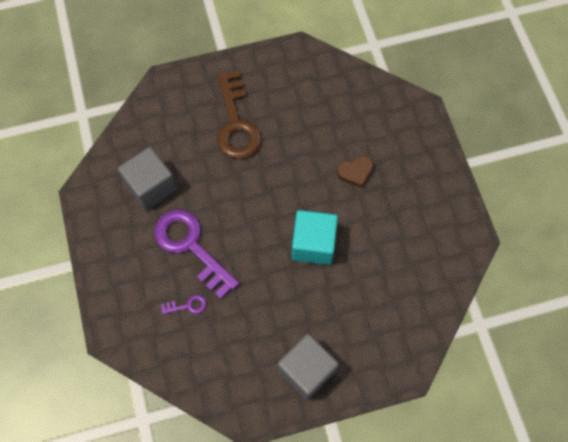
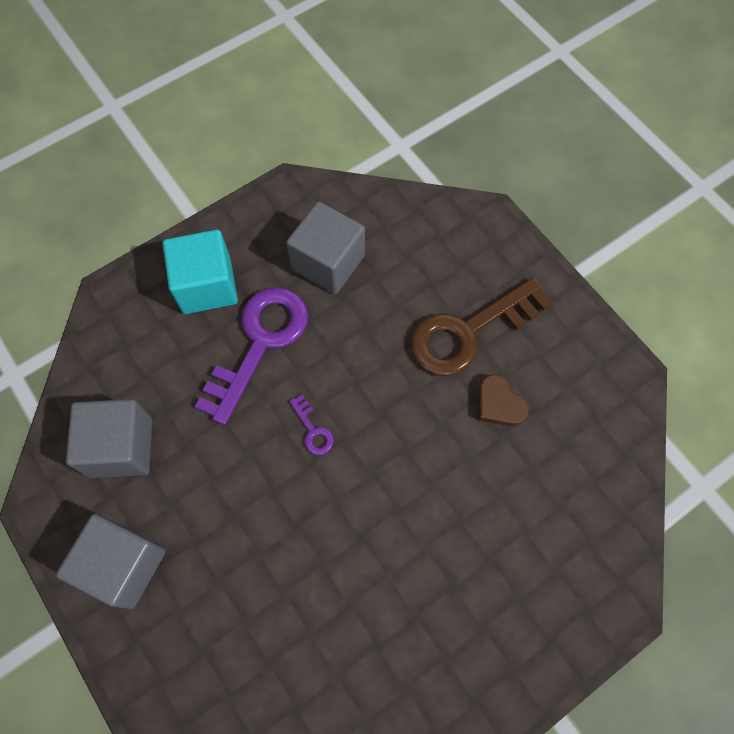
camera: 70 degrees right, 0 degrees up
(187, 306) = (175, 370): purple key -> purple key (313, 430)
(228, 354) = (121, 447): none -> grey cube
(313, 244) = (319, 508): turquoise cube -> turquoise cube (207, 286)
(355, 172) = (461, 532): brown heart -> brown heart (499, 404)

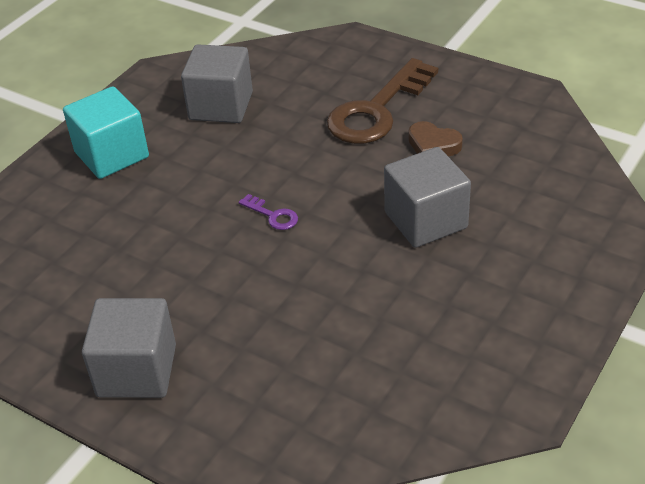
camera: 20 degrees left, 25 degrees down
(121, 447) = (86, 289): grey cube -> grey cube (425, 220)
(259, 343) = (186, 176): purple key -> none

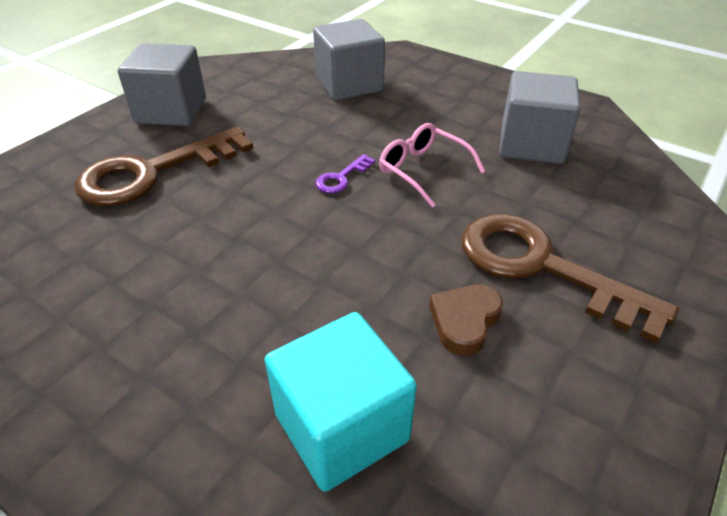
camera: 90 degrees right, 0 degrees up
(111, 155) = (445, 88): turquoise cube -> turquoise cube (341, 427)
(261, 166) = (423, 171): none -> pink glasses
(266, 352) = (153, 172): none -> brown key
(425, 220) = (305, 298): grey cube -> grey cube (349, 85)

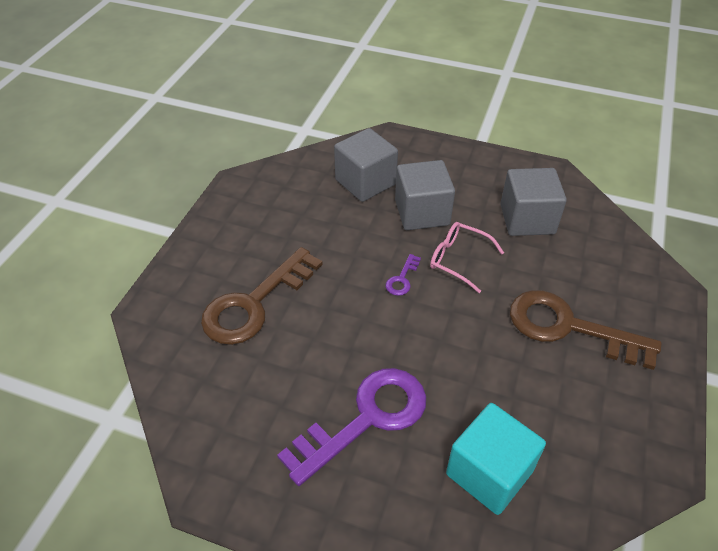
camera: 15 degrees left, 5 degrees up
(171, 111) = (232, 238): grey cube -> grey cube (422, 212)
(208, 318) = (366, 418): none -> purple key
(464, 321) = (534, 381): brown heart -> none

